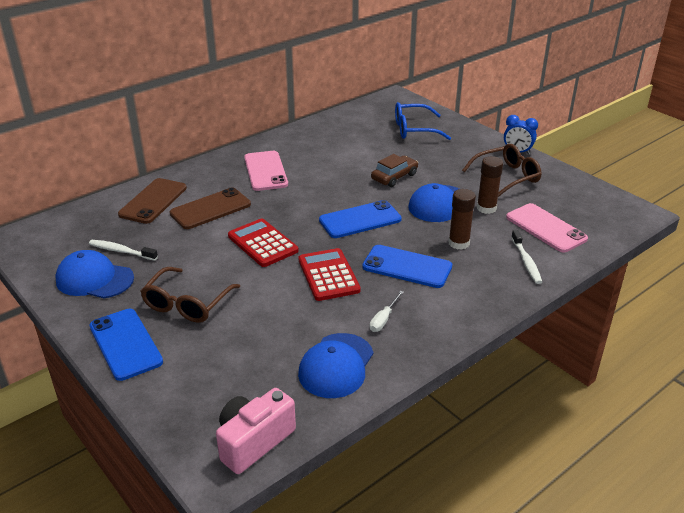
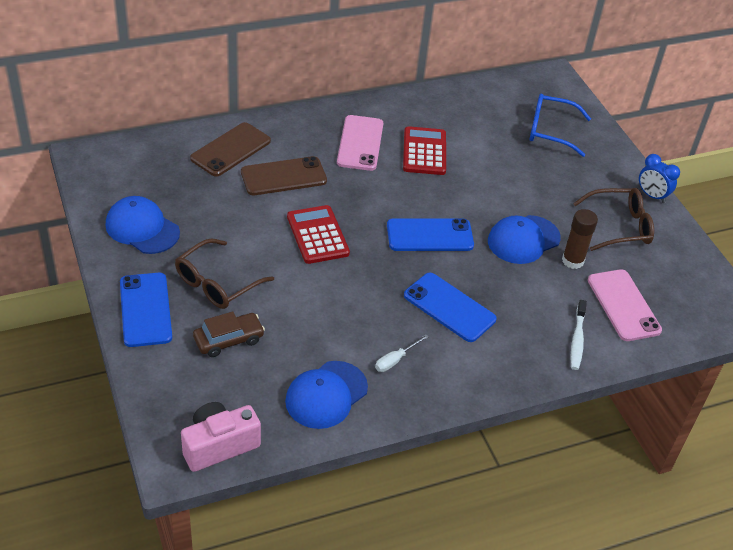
camera: 15 degrees right, 10 degrees up
(121, 251) = (178, 203): white toothbrush -> none
(328, 275) = (365, 293): red calculator -> red calculator (424, 152)
(394, 177) = (494, 190): brown car -> brown car (228, 340)
(459, 243) = (518, 295): brown glue stick -> none

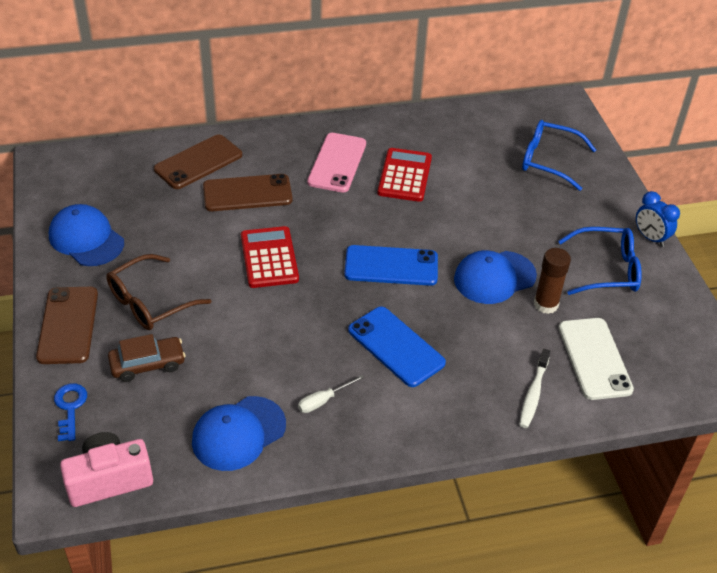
camera: 10 degrees right, 0 degrees up
(145, 309) = (68, 325): blue phone -> brown phone
(167, 384) = (70, 408): none -> blue key
(619, 226) = (607, 270): brown glasses -> blue glasses
(623, 305) = (594, 358): pink phone -> white phone

